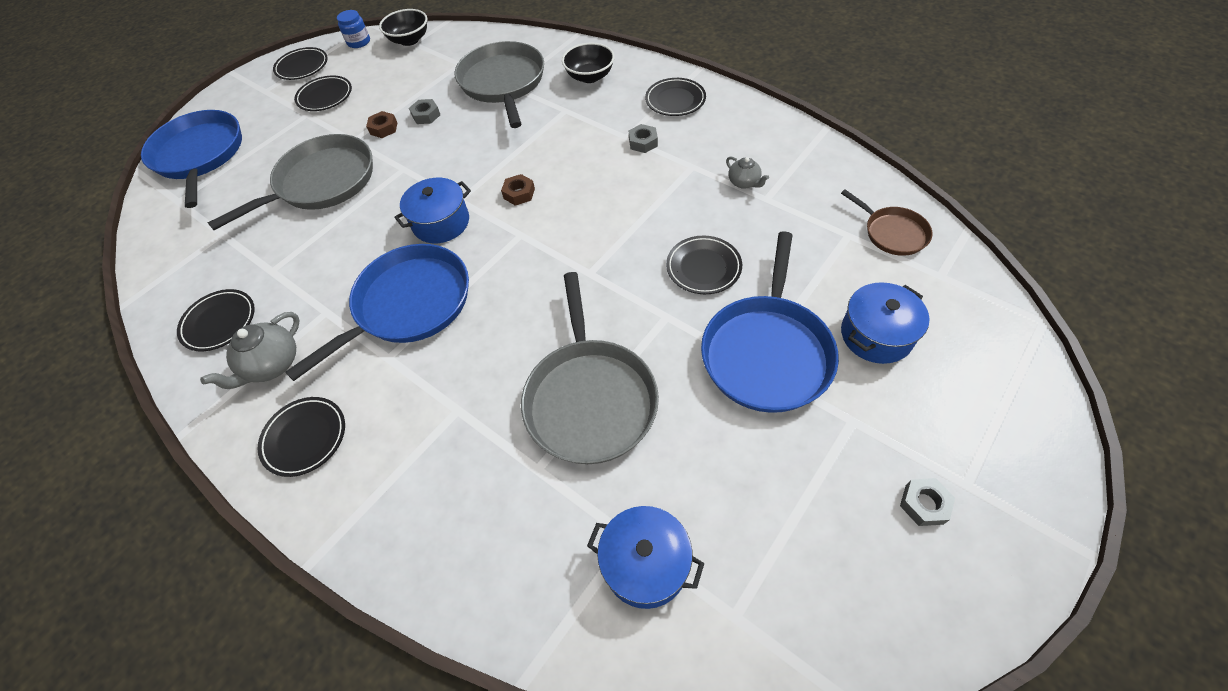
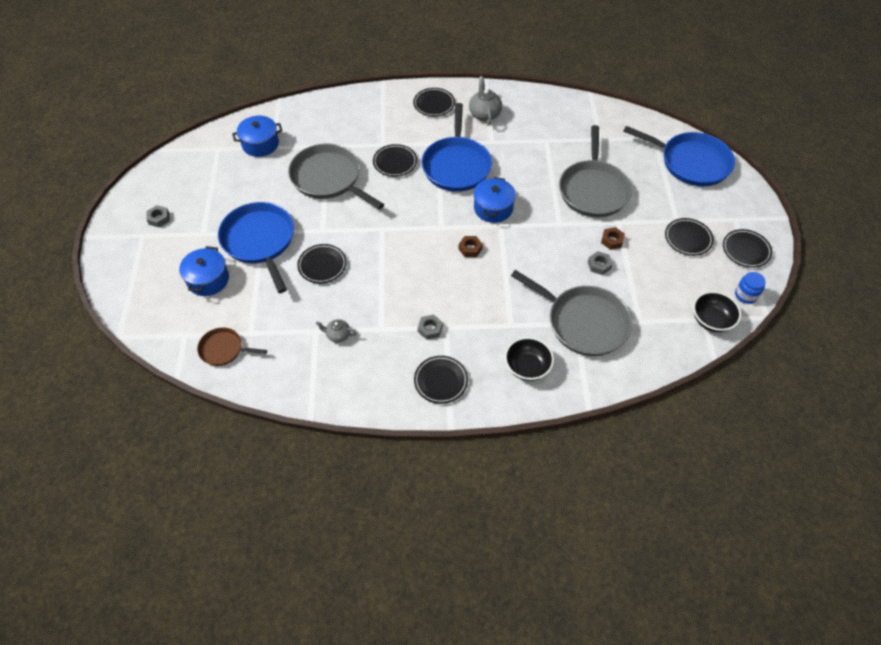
camera: 135 degrees right, 0 degrees up
(219, 322) = (534, 112): black plate -> black plate (395, 162)

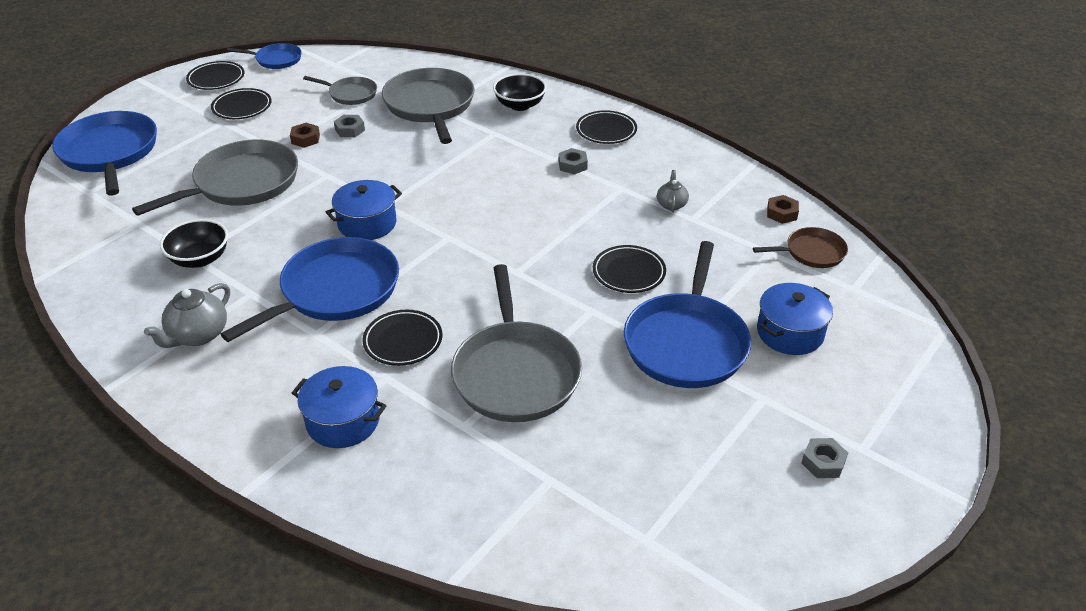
camera: 140 degrees left, 15 degrees down
(224, 349) = (812, 252): brown pan -> brown pan turned 60 degrees counterclockwise
(260, 144) = (565, 500): blue pot -> blue pot (343, 421)
(338, 335) = (671, 204): grey teapot -> grey teapot turned 135 degrees counterclockwise
(434, 104) = (234, 395): black plate -> none
(470, 249) = (446, 202): brown nut -> brown nut (781, 213)
(647, 297) = (350, 94): none -> grey pan
(711, 320) = (331, 61): black bowl -> black bowl (200, 259)
(746, 295) = (276, 60): blue jar -> blue pan

